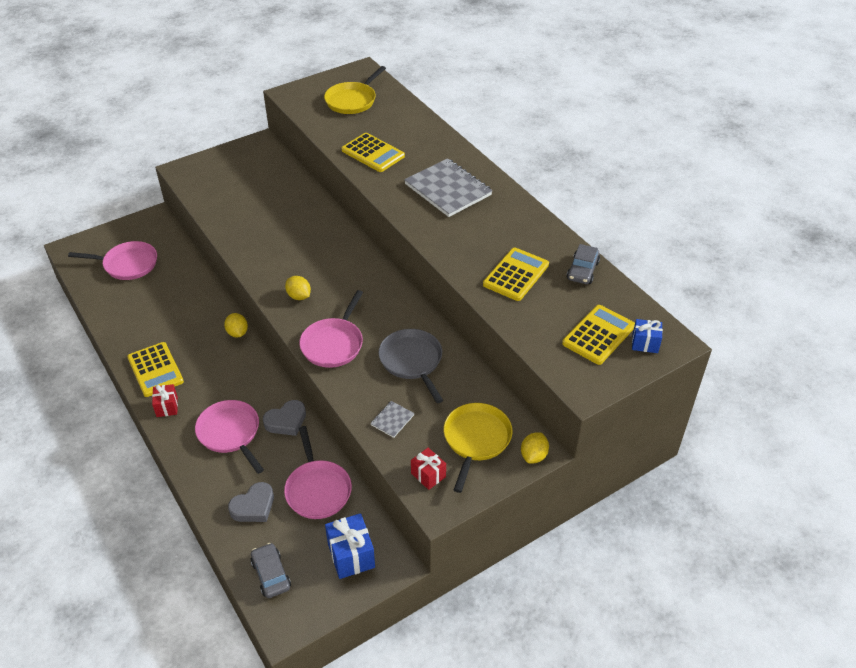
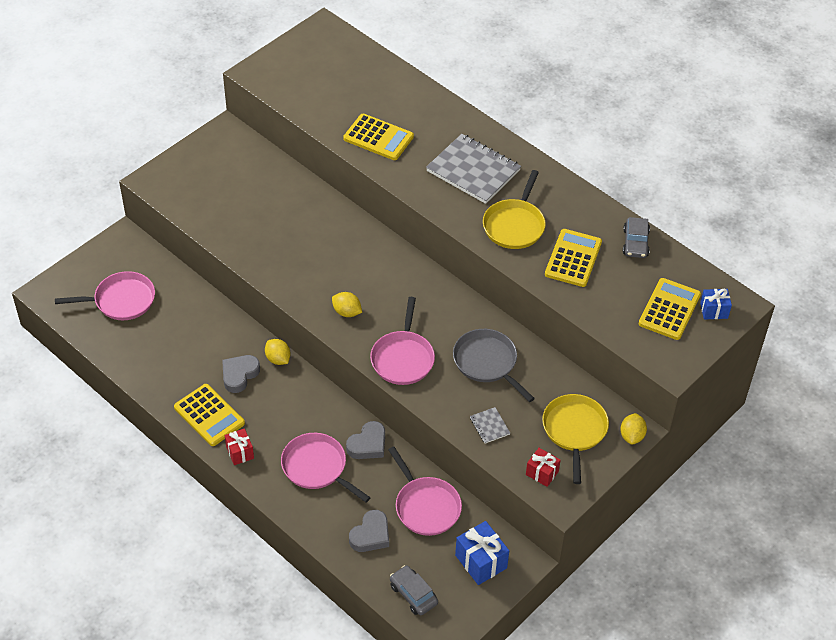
camera: 15 degrees left, 5 degrees up
(198, 340) = (239, 375): none -> grey heart
(352, 100) = (329, 72): yellow pan -> yellow pan (514, 225)
(392, 420) = (489, 426): grey notebook -> grey notebook turned 45 degrees counterclockwise

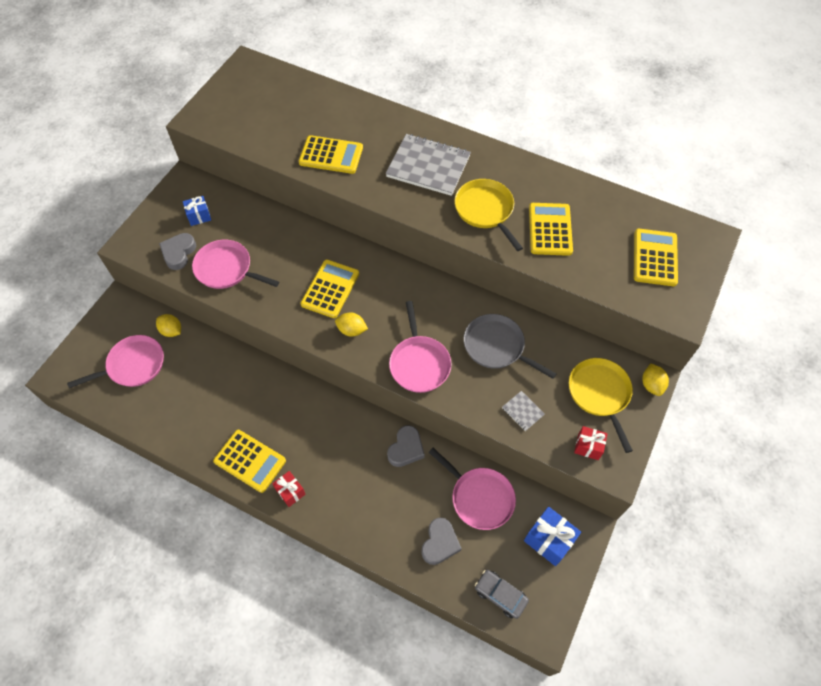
camera: 15 degrees left, 10 degrees up
(239, 375) = (266, 411): grey heart -> grey heart (178, 253)
(278, 359) = (296, 385): yellow lemon -> yellow lemon (171, 331)
(317, 467) = (367, 486): pink pan -> pink pan (226, 269)
(339, 269) = (330, 289): none -> yellow calculator
(514, 225) = (485, 210): yellow pan -> yellow pan turned 150 degrees clockwise
(635, 243) = (598, 200): grey car -> none
(714, 310) = (693, 248): blue gift -> blue gift (199, 216)

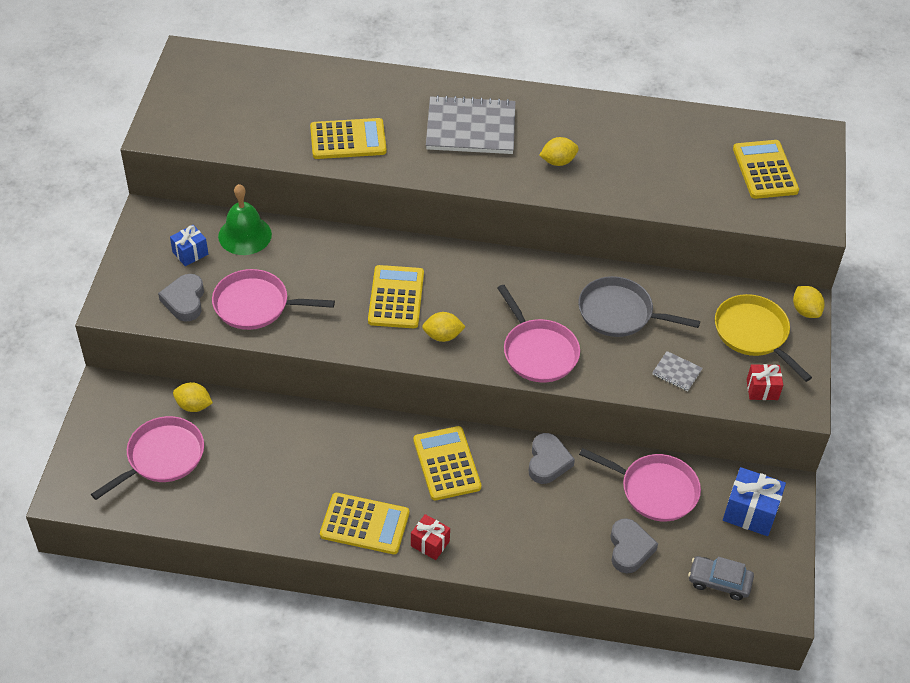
camera: 20 degrees left, 10 degrees down
(243, 211) = (245, 235): none -> green bell
(485, 210) = (558, 161): yellow pan -> yellow lemon
(550, 229) = (639, 166): yellow calculator -> yellow calculator (447, 464)

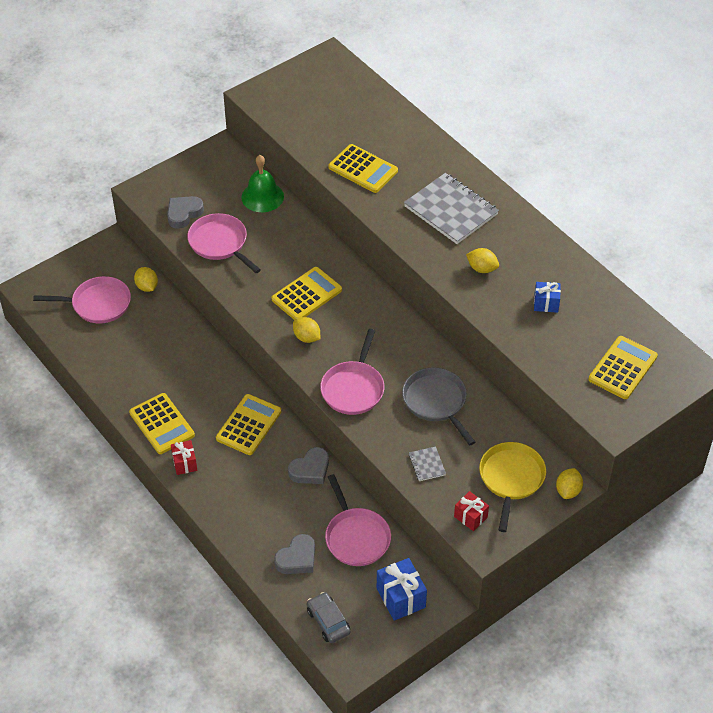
camera: 45 degrees right, 0 degrees up
(190, 253) = (219, 187): blue gift -> blue gift (546, 304)

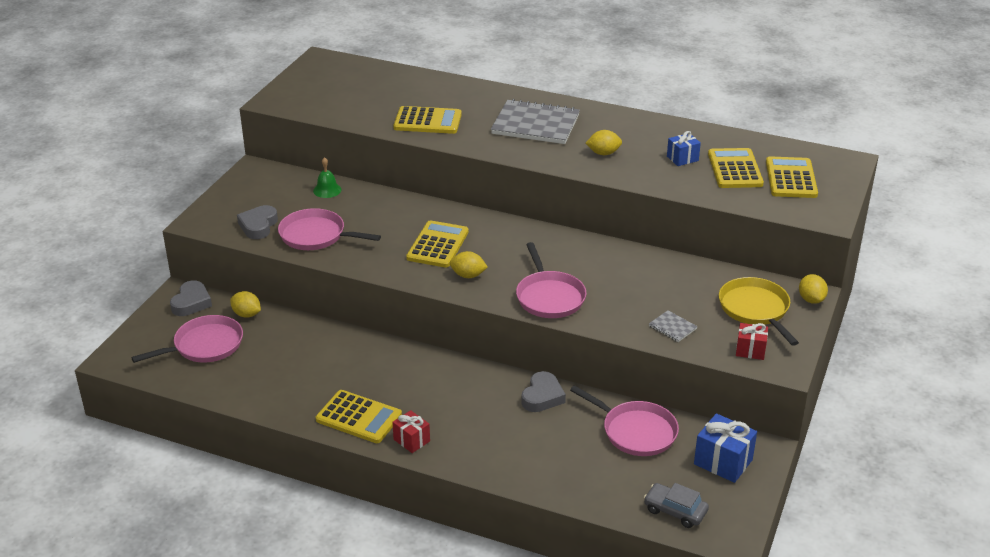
camera: 30 degrees left, 15 degrees down
(249, 425) = (449, 385): yellow calculator -> yellow calculator (735, 169)
(262, 197) = (327, 190): green bell -> green bell, size x0.61
(297, 558) = (596, 472): grey heart -> grey heart (191, 302)
(436, 402) = (633, 279): grey pan -> none

